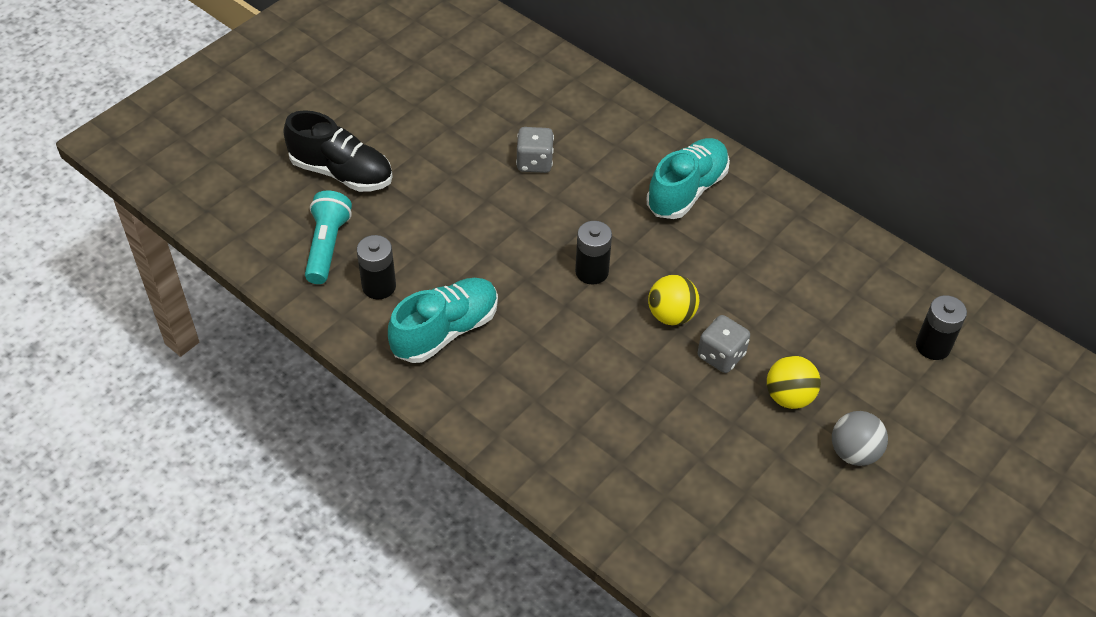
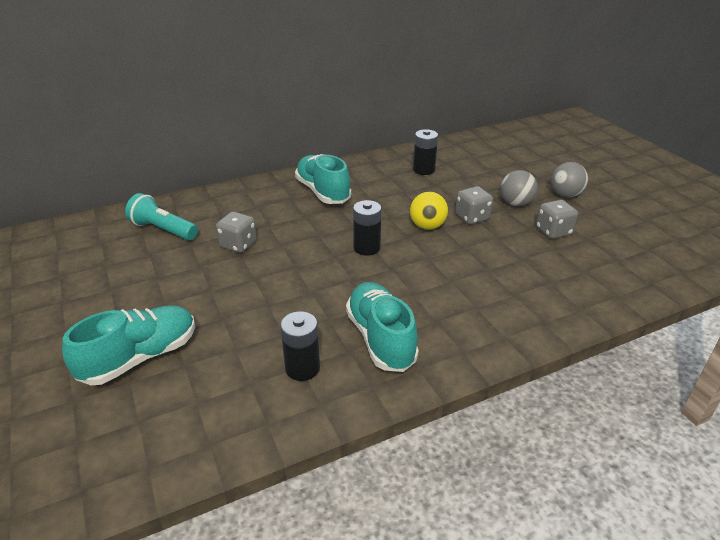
camera: 65 degrees left, 15 degrees down
(327, 246) = (225, 393): turquoise flashlight -> turquoise flashlight (163, 230)
(342, 172) = (140, 357): black shoe -> turquoise shoe
(740, 450) = (553, 231): none -> grey dice
(789, 397) = (515, 203): yellow ball -> grey ball
(933, 346) = (496, 153): black battery -> black battery (424, 170)

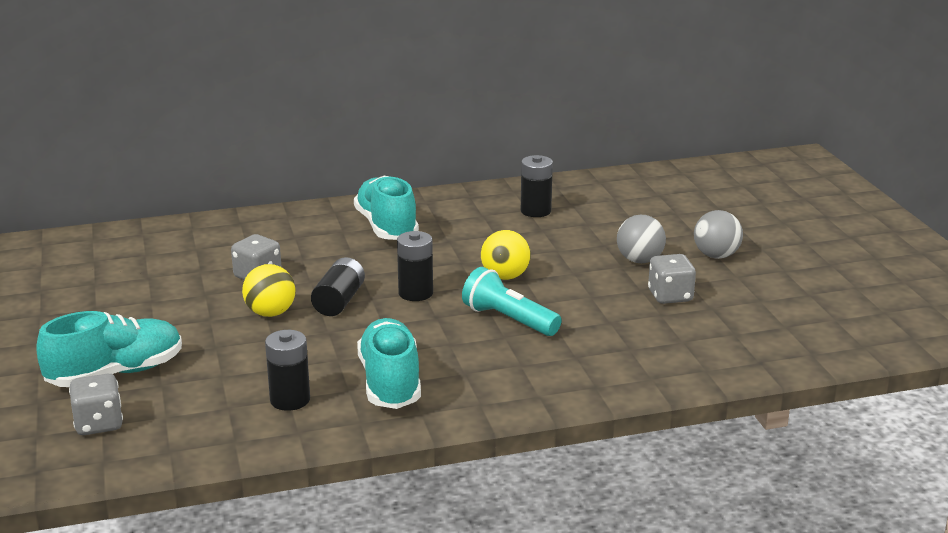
camera: 10 degrees right, 10 degrees down
(163, 230) = (171, 253): turquoise flashlight -> turquoise flashlight (508, 320)
(259, 278) = (270, 313): none -> yellow ball
(310, 261) = (339, 301): none -> black battery
(472, 217) = (570, 271): grey dice -> grey dice (99, 424)

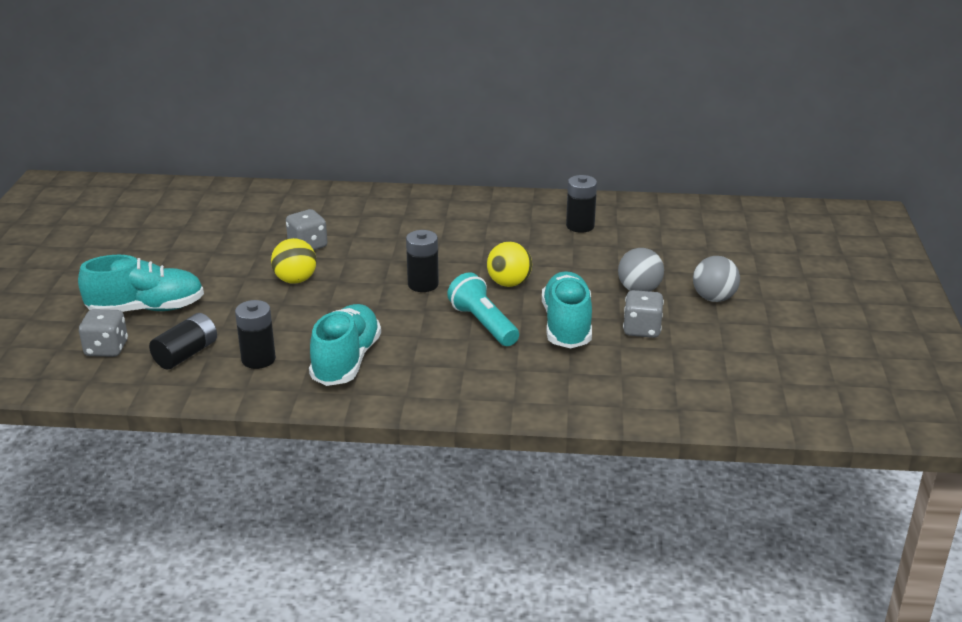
camera: 20 degrees right, 5 degrees up
(339, 301) = (356, 280): black battery -> black battery (186, 354)
(386, 227) = (441, 219): turquoise shoe -> turquoise shoe (567, 326)

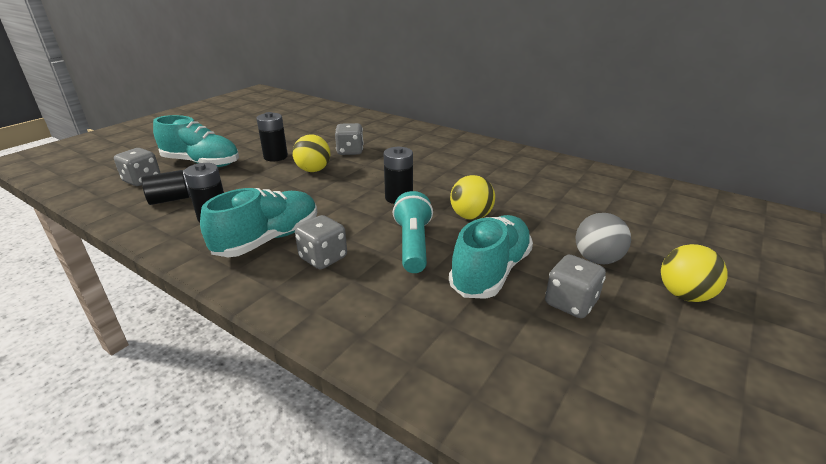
camera: 30 degrees right, 0 degrees up
(418, 359) = (323, 258): none -> grey dice
(580, 226) = (578, 188): black battery -> black battery (275, 157)
(714, 298) = (684, 295): grey ball -> yellow ball

